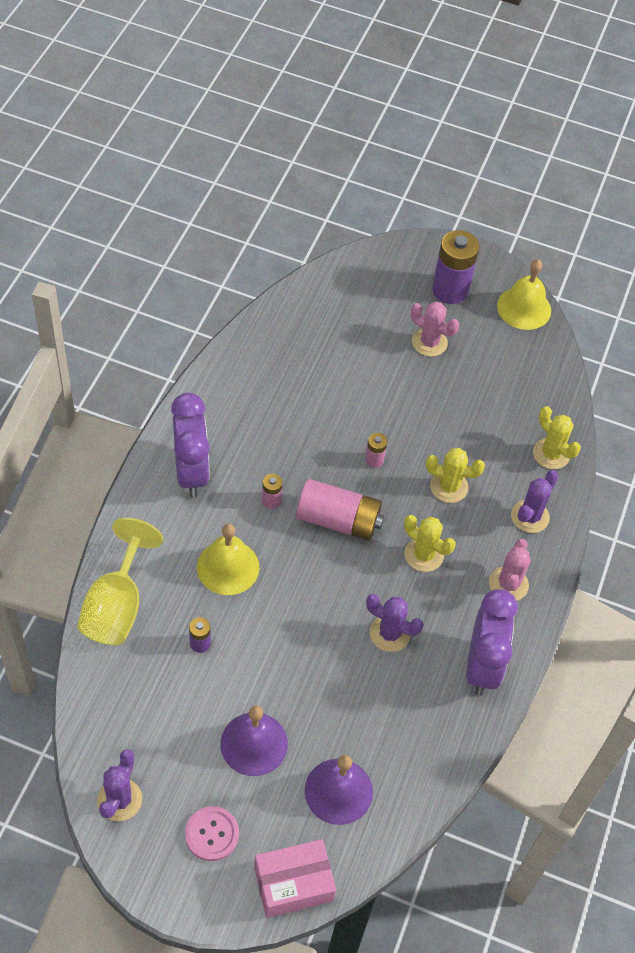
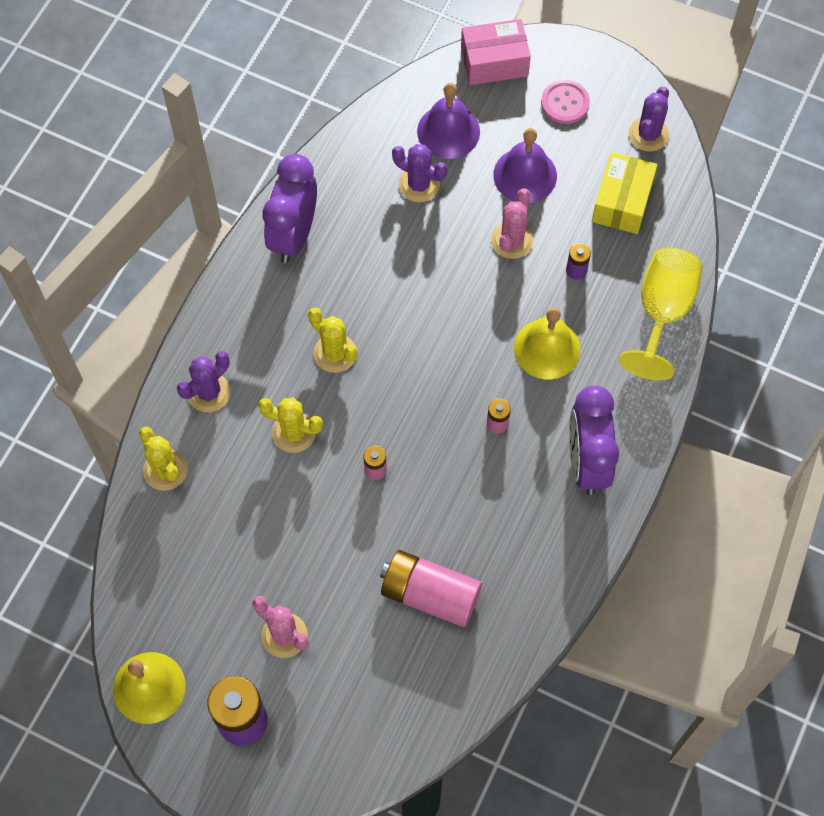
camera: 170 degrees left, 10 degrees up
(151, 718) = (622, 202): none -> yellow box
(338, 520) = (424, 397): pink battery -> pink battery (430, 594)
(390, 633) = (382, 271): purple cactus -> purple cactus (419, 185)
(508, 584) = (249, 317): pink cactus -> pink cactus (512, 240)

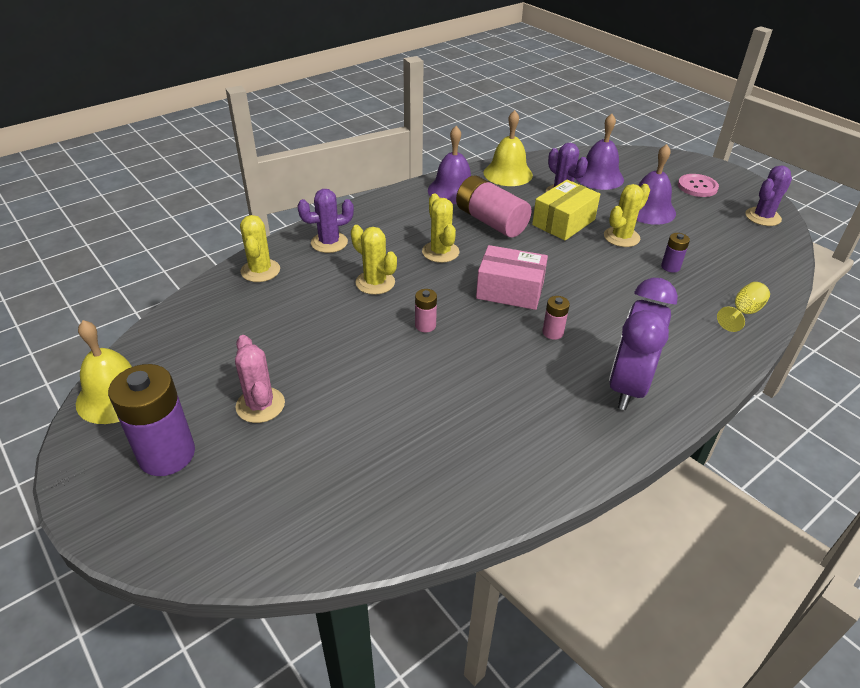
camera: 25 degrees right, 25 degrees down
(294, 235) = (453, 190): purple clock -> purple bell
(430, 594) = (416, 427): pink battery -> pink battery (491, 221)
(494, 62) = (650, 158): pink box -> pink box (510, 291)
(512, 240) = (621, 237): pink cactus -> yellow cactus
(547, 348) = (623, 302): yellow bell -> yellow bell (508, 173)
(622, 202) = (727, 243): yellow box -> yellow box (563, 222)
(662, 312) = (743, 312): yellow goblet -> yellow goblet, size x0.51

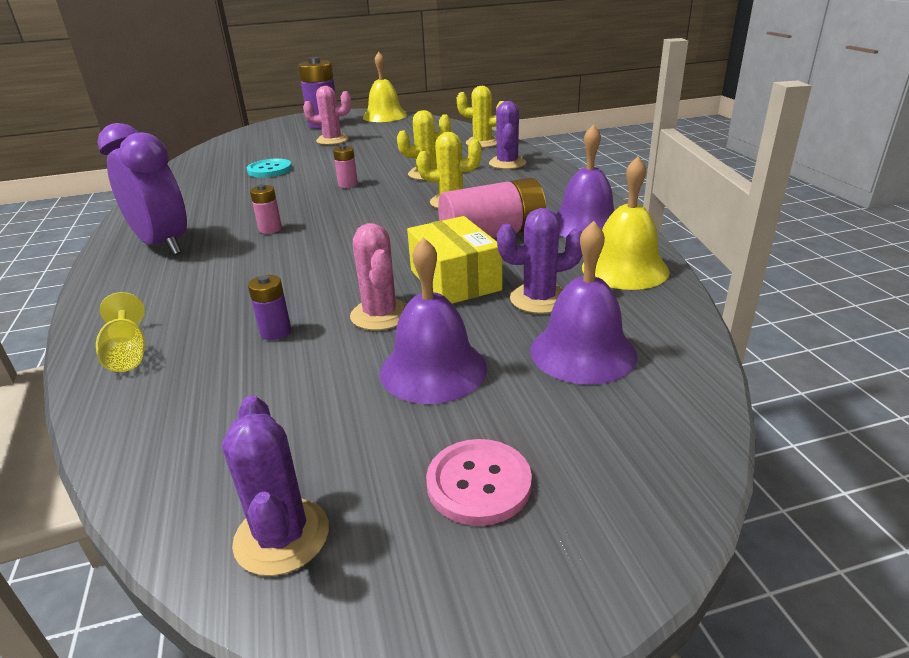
camera: 115 degrees right, 10 degrees down
(403, 413) = (269, 170): none -> turquoise button
(510, 291) = (352, 222): pink box -> none
(621, 237) = (380, 315): yellow cactus -> pink cactus

